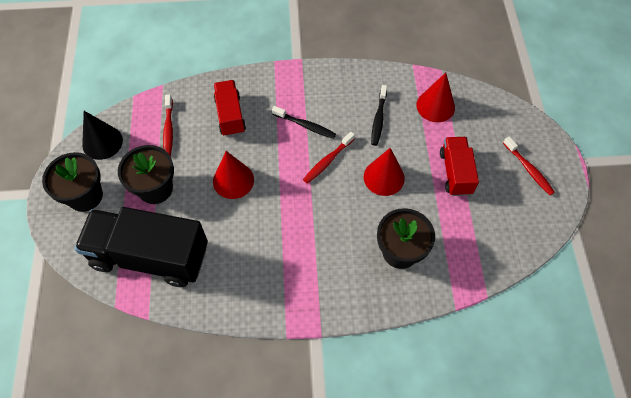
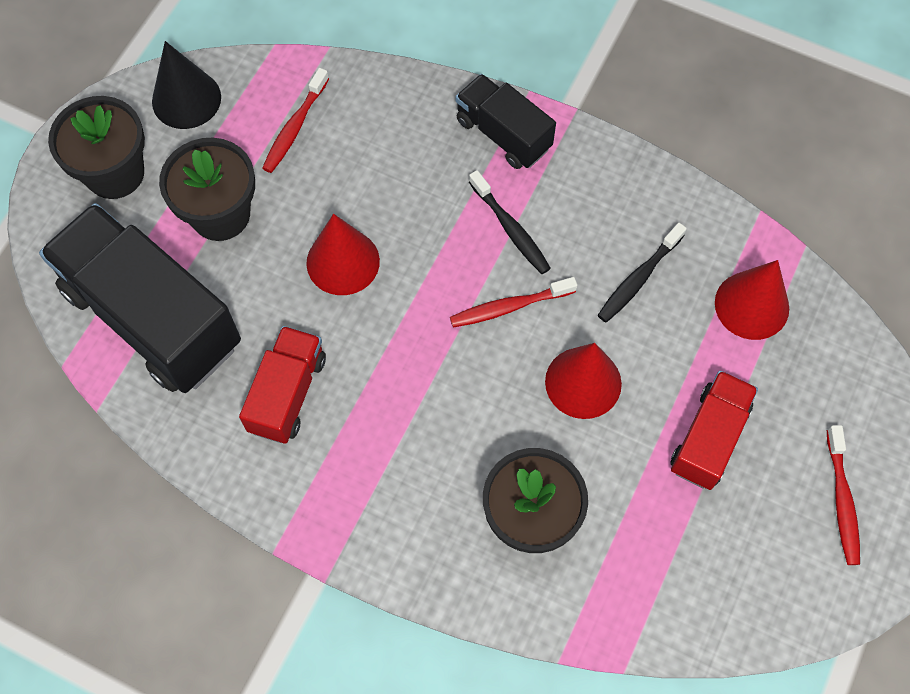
camera: 30 degrees right, 5 degrees up
(230, 115) = (402, 151): red truck -> red truck (288, 394)
(274, 85) = (503, 134): none -> black truck

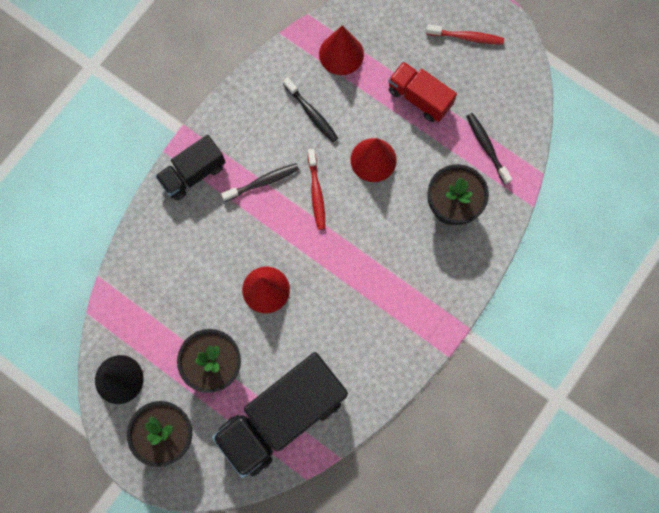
camera: 80 degrees left, 10 degrees up
(288, 394) = (350, 336): red truck -> none
(294, 127) = (158, 307): red toothbrush -> none
(649, 563) = (486, 147): none -> black toothbrush

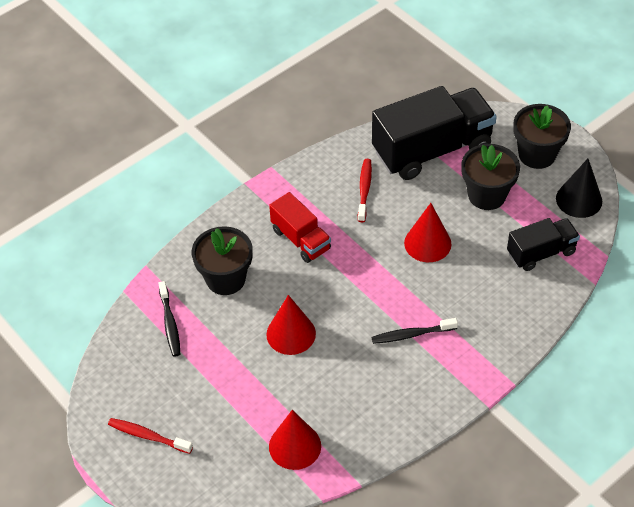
camera: 165 degrees left, 25 degrees down
(193, 174) = (484, 356): black truck -> black truck (541, 253)
(312, 113) = (344, 390): black toothbrush -> none
(316, 193) = (358, 314): red toothbrush -> red toothbrush (364, 189)
(419, 98) = (223, 383): red truck -> red truck (300, 239)

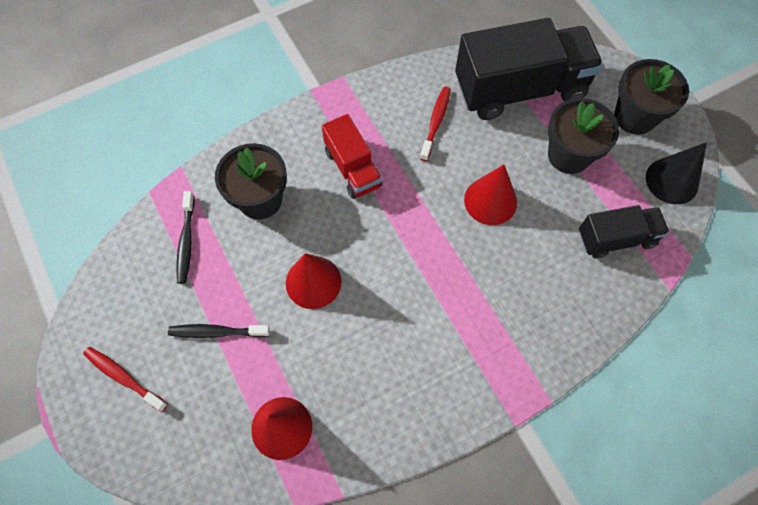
camera: 10 degrees right, 15 degrees up
(411, 334) = (447, 312): black toothbrush -> black toothbrush (217, 332)

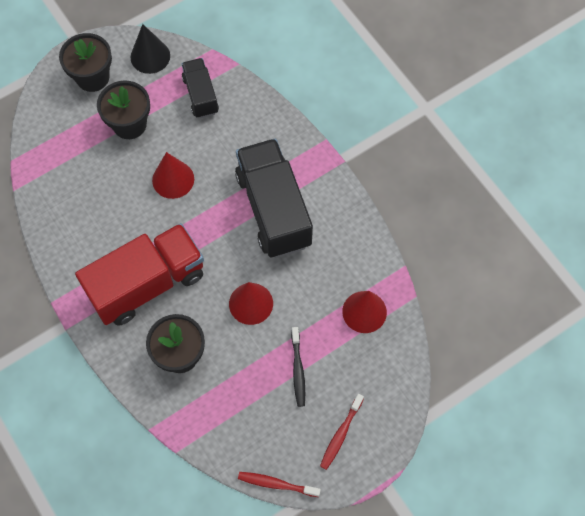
camera: 95 degrees left, 0 degrees up
(186, 242) = (222, 409): black toothbrush -> none
(352, 168) = (147, 284): red truck -> red truck, size x1.84
(436, 122) = (100, 222): red toothbrush -> red toothbrush (276, 484)
(520, 89) = (66, 159): black truck -> black truck (274, 209)

